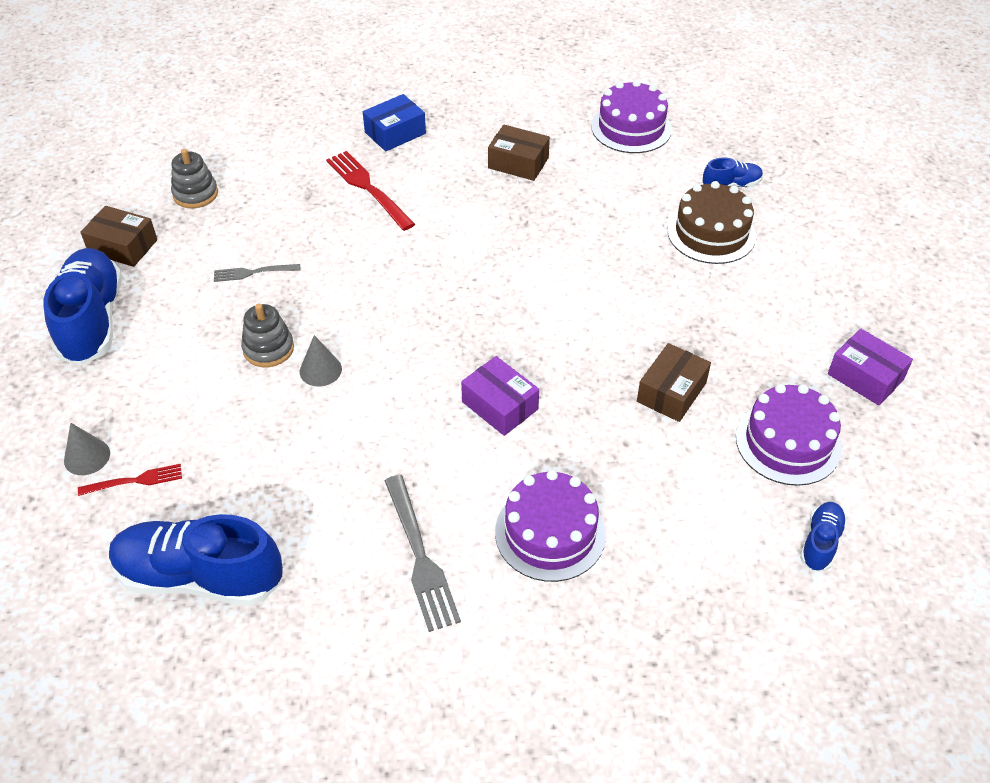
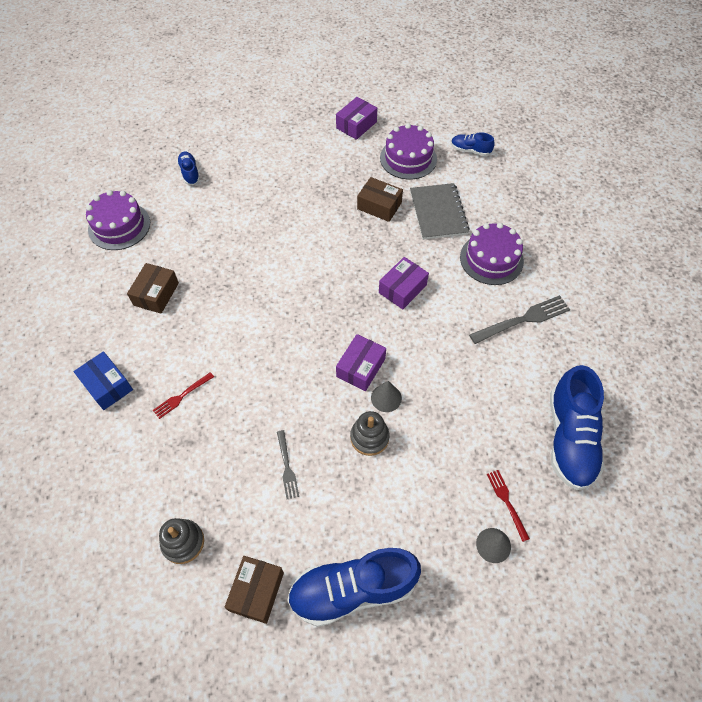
camera: 95 degrees left, 10 degrees up
(368, 188) = (182, 396): red fork -> red fork, size x0.58
(372, 347) = (361, 367): none -> purple box
(657, 470) = (438, 212): none -> grey notebook
(711, 233) = (238, 184): brown cake -> none

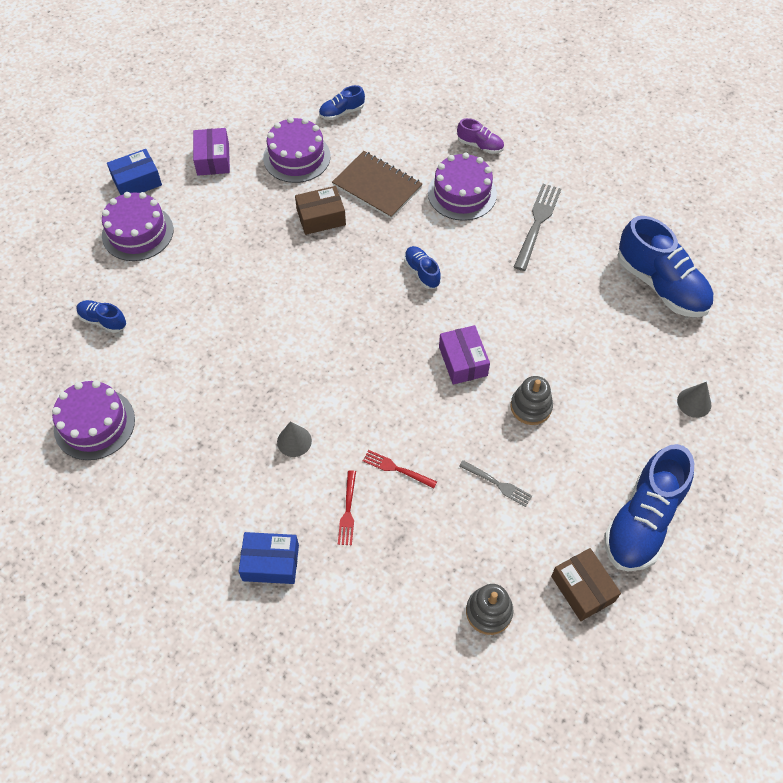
camera: 45 degrees left, 0 degrees up
(156, 294) = (214, 451): brown box -> none
(265, 137) = (137, 232): none -> purple cake
(299, 108) = (137, 181): none -> blue box
(386, 398) = (508, 367): grey cone -> grey cone (294, 441)
(402, 289) = (422, 272): purple box -> blue shoe
(438, 212) = (377, 186): grey notebook -> brown notebook
(507, 502) = (670, 366): red fork -> red fork (397, 469)
(543, 237) = (480, 145): none -> purple shoe

